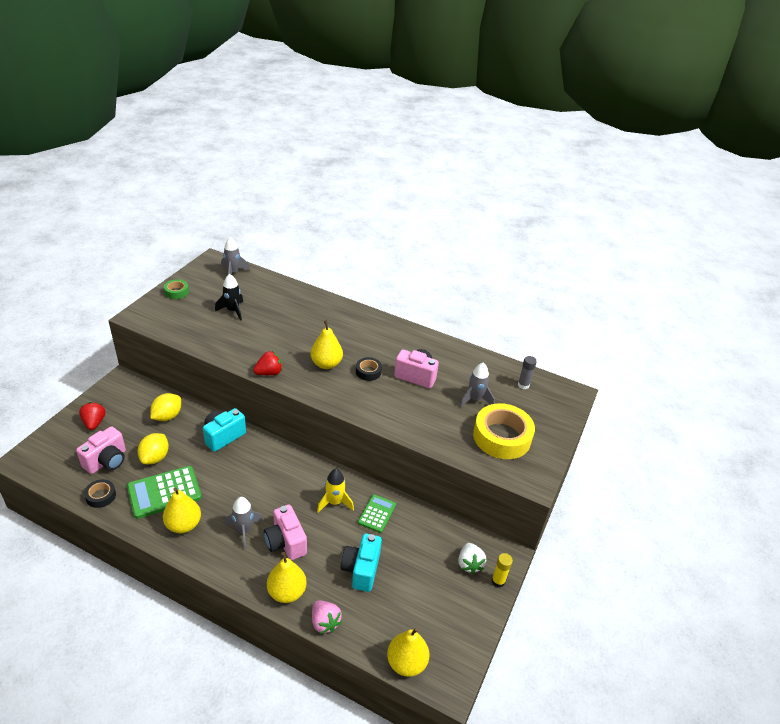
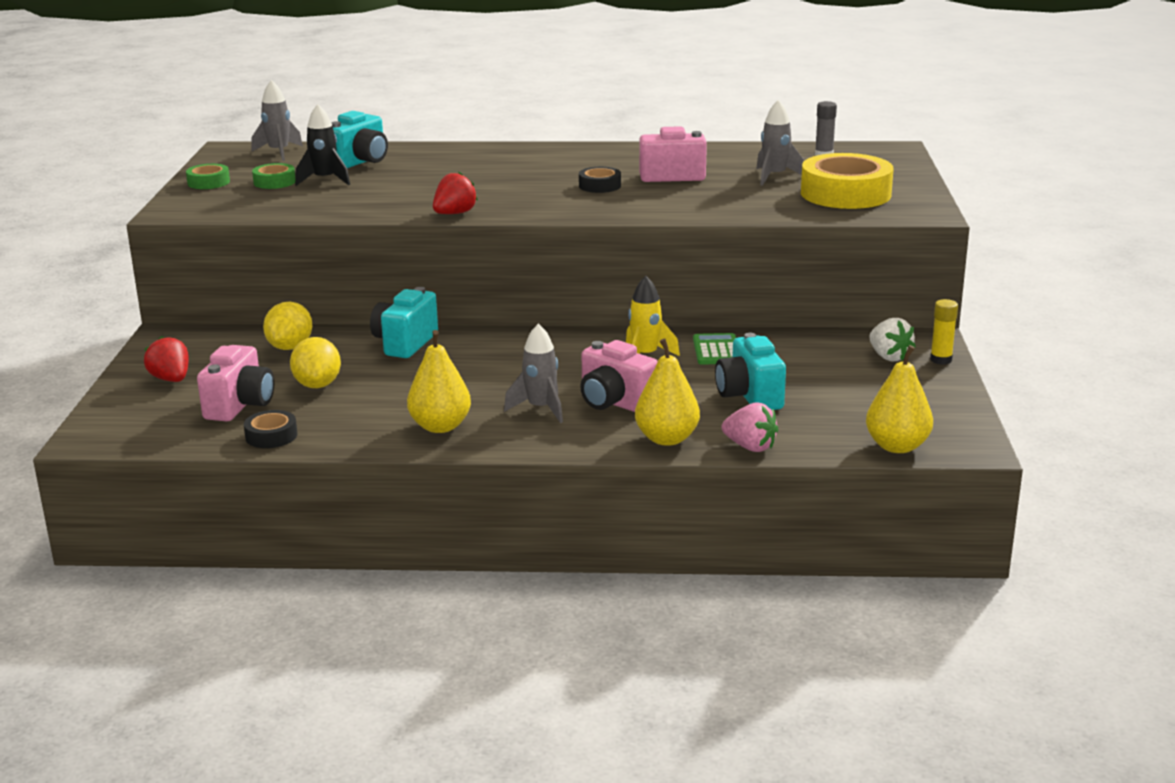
camera: 20 degrees left, 15 degrees down
(164, 492) = (373, 409): green calculator -> none
(207, 303) = (274, 182): none -> green tape
(264, 298) = (360, 162): none -> turquoise camera
(326, 364) = (530, 192): yellow pear -> none

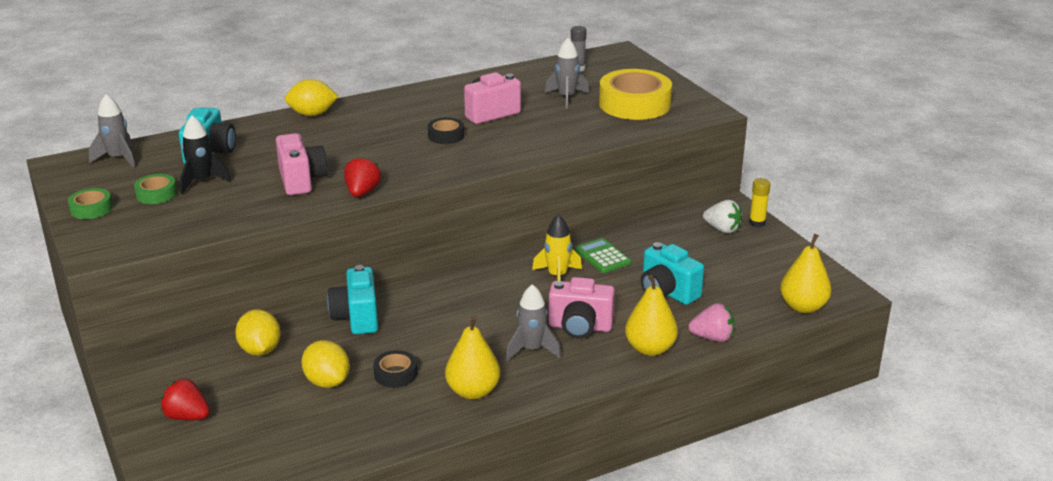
camera: 30 degrees left, 5 degrees up
(240, 406) = (282, 424): pink camera -> pink camera (301, 181)
(271, 436) = (344, 446): black tape -> black tape (395, 374)
(493, 149) = (312, 114): none -> yellow lemon

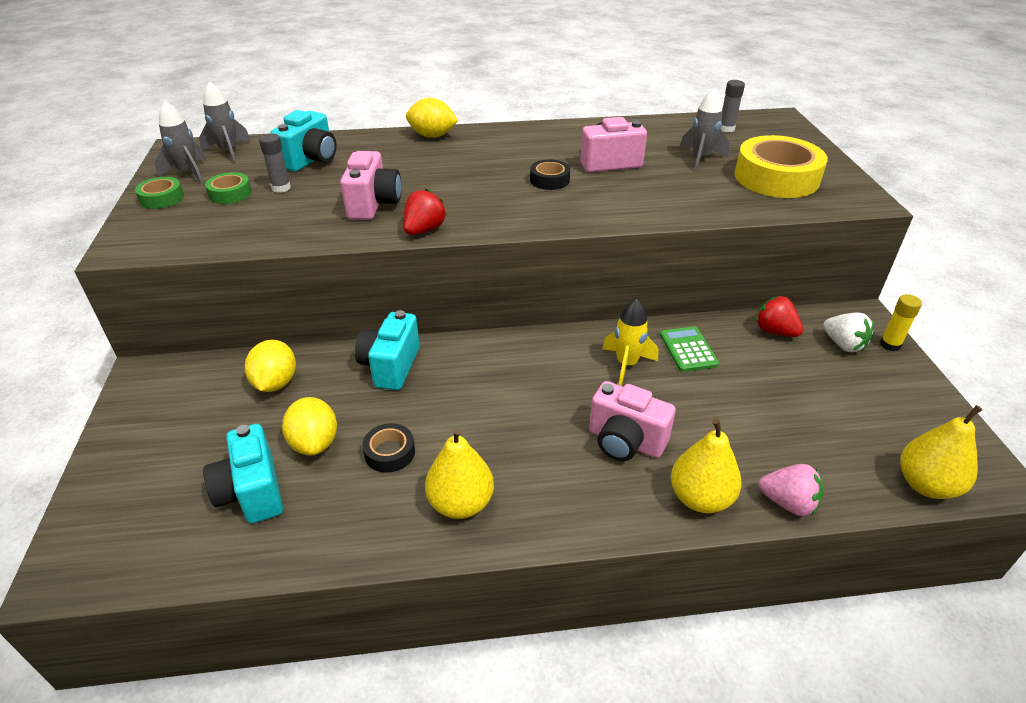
camera: 20 degrees right, 10 degrees up
(187, 417) = (154, 450): red strawberry -> red strawberry (775, 331)
(202, 181) = (281, 188): black rocket -> grey glue stick
(532, 350) = (555, 460): grey rocket -> grey rocket (188, 173)
(667, 292) = (749, 417): turquoise camera -> turquoise camera (252, 492)

